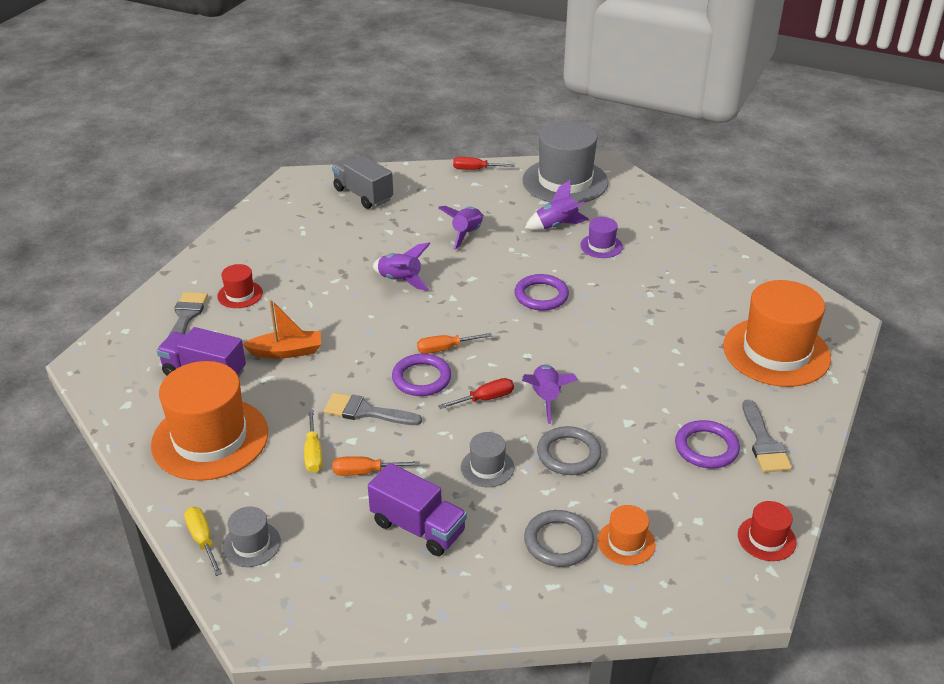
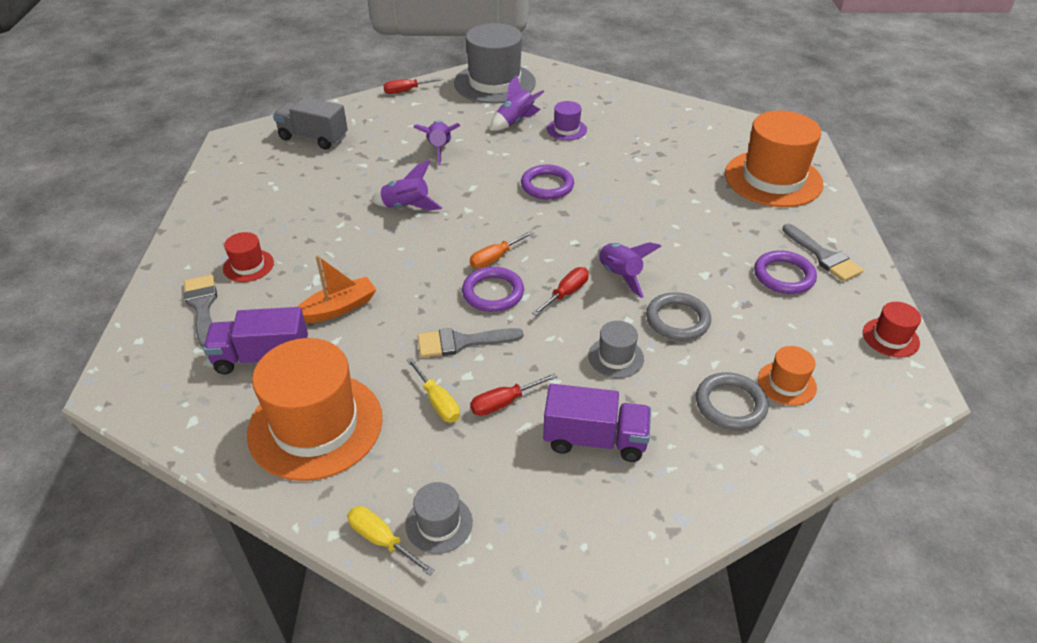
camera: 25 degrees left, 5 degrees up
(365, 472) = (504, 403): orange screwdriver -> red screwdriver

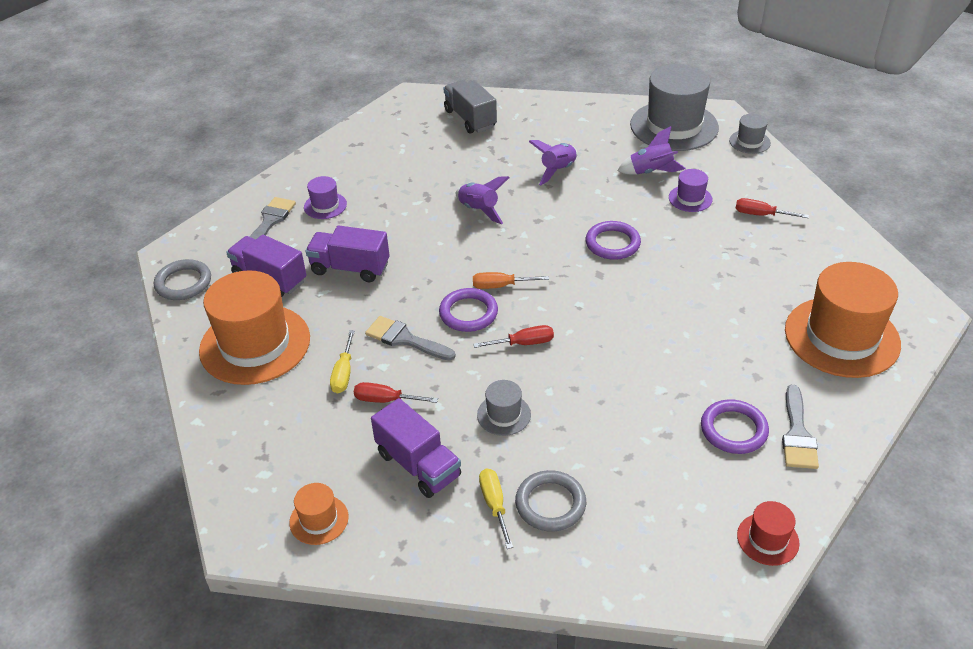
camera: 40 degrees right, 0 degrees up
(248, 266) = (325, 206): red hat -> purple hat
(338, 308) = (350, 268): orange boat -> purple truck
(381, 540) = (218, 442): yellow screwdriver -> yellow screwdriver (494, 505)
(406, 91) = (587, 104): red screwdriver -> red screwdriver (761, 215)
(439, 523) = (260, 455): grey hat -> grey hat (749, 142)
(620, 276) = (584, 352): purple rocket -> none
(677, 320) = (589, 414): grey ring -> grey ring (183, 283)
(786, 383) = (618, 517): orange hat -> orange hat (319, 519)

